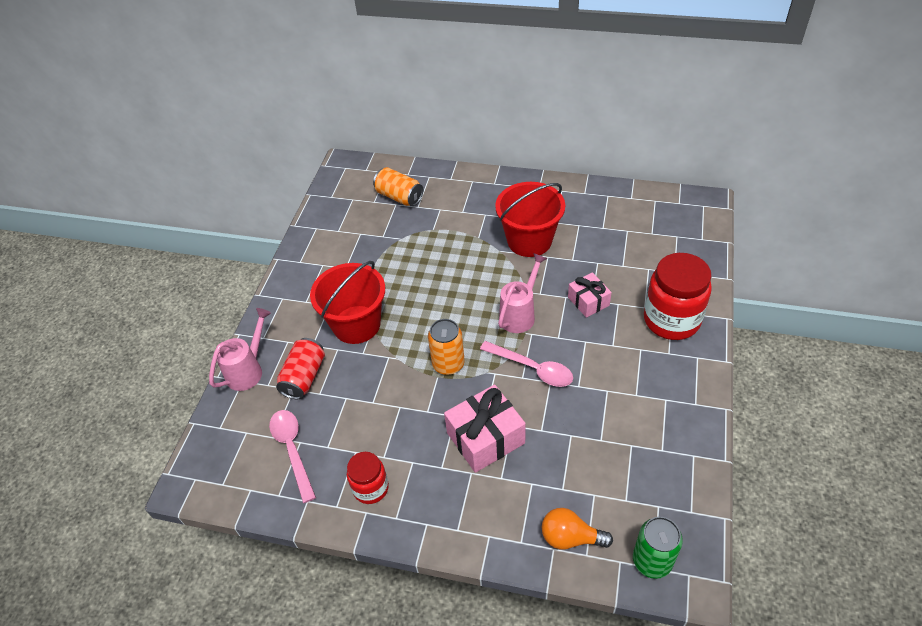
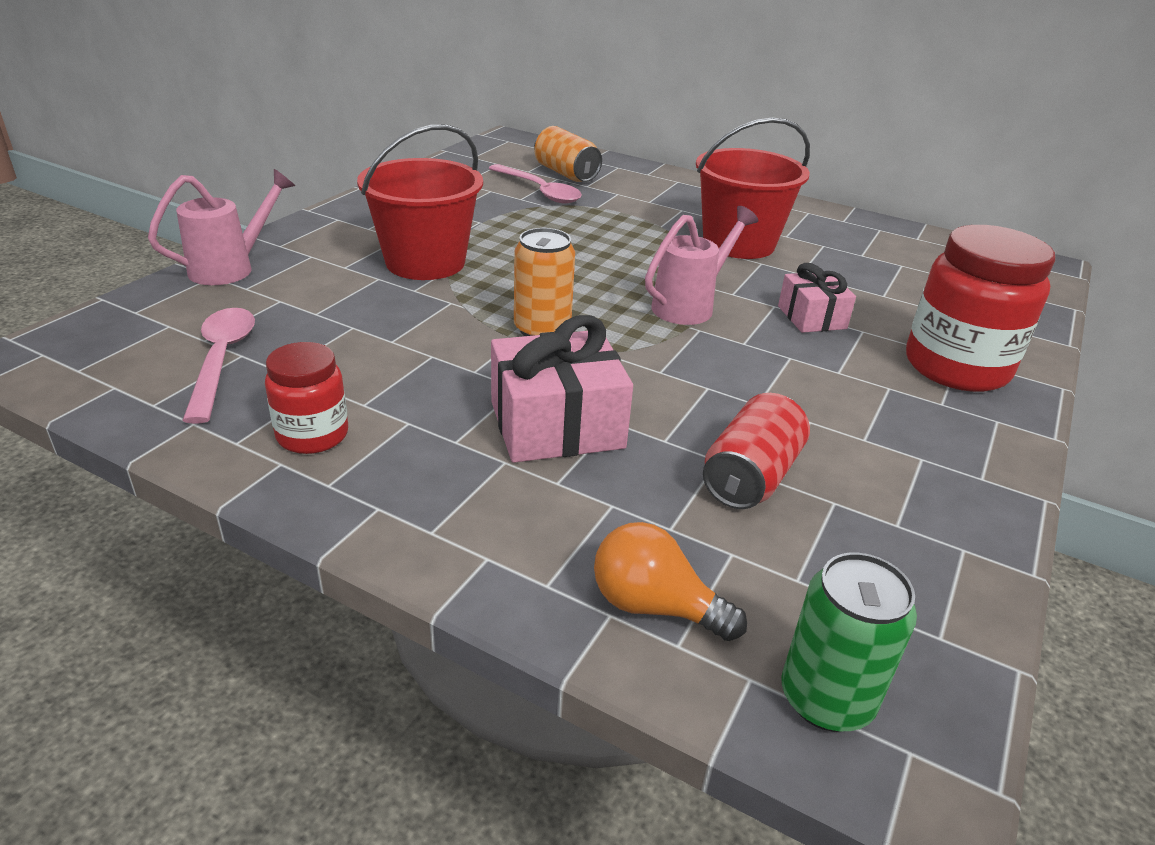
camera: 10 degrees right, 15 degrees down
(304, 377) = (306, 292): red can -> red can (750, 476)
(532, 368) = (683, 365): pink spoon -> pink spoon (539, 191)

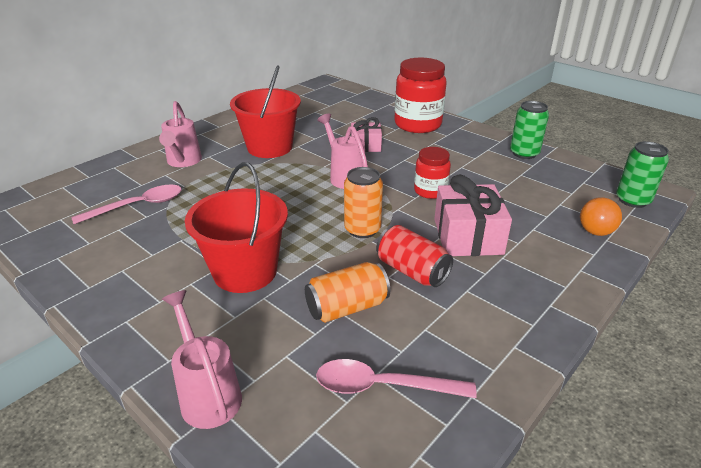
camera: 75 degrees left, 0 degrees up
(312, 435) = (483, 332): red jar -> red jar (430, 191)
(566, 173) = (110, 190): orange can -> orange can (347, 307)
(655, 198) = (183, 162): none -> pink watering can
(750, 476) = (506, 189): red can -> red can (412, 271)
(948, 513) = (524, 153): none -> green can

